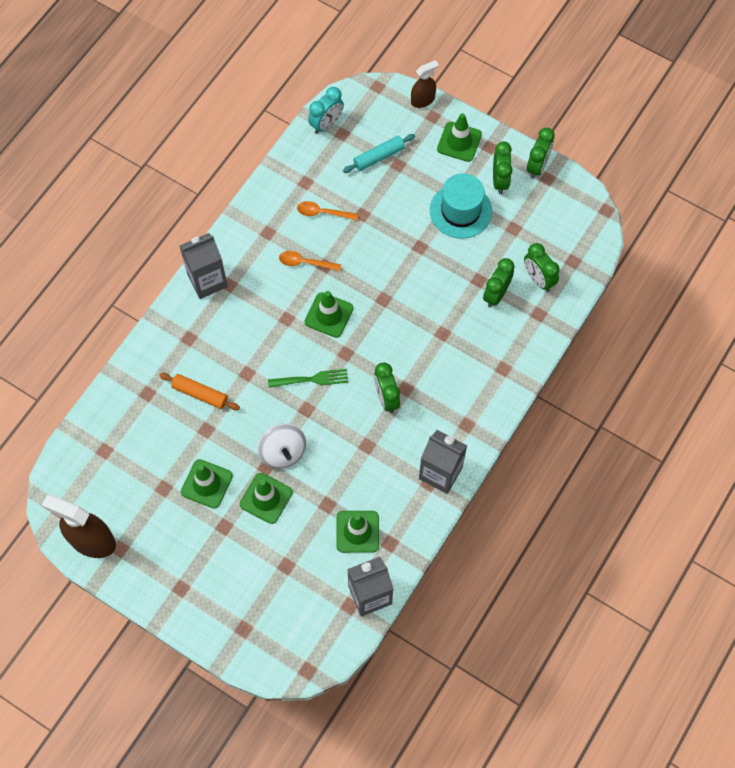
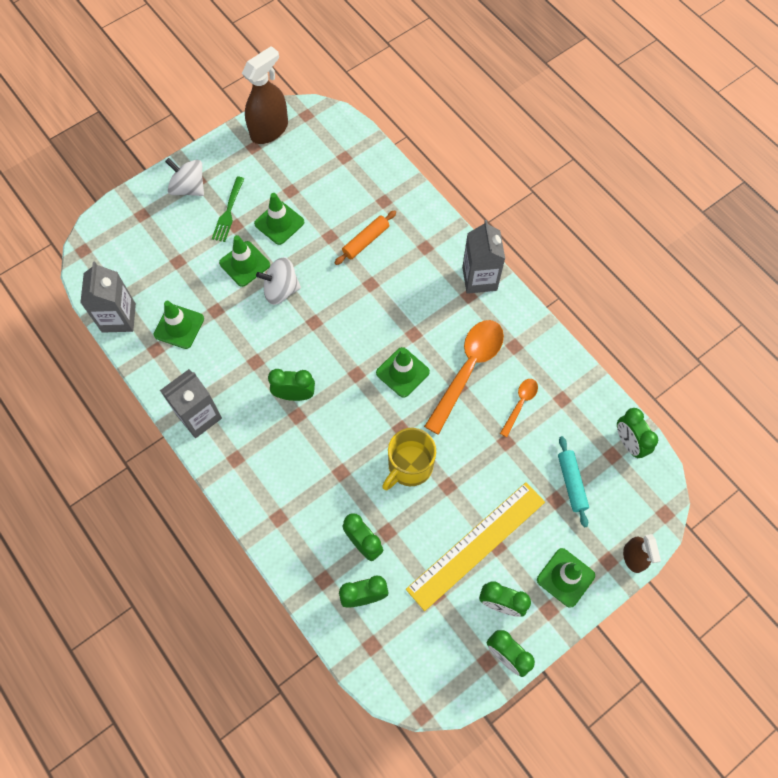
camera: 110 degrees right, 0 degrees up
(194, 594) = (189, 188): none -> white spinning top
(305, 262) = (468, 369): orange spoon -> orange spoon, size x2.01
(312, 379) = (341, 336): green fork -> green fork (228, 212)
(326, 124) = (629, 443): turquoise clock -> green clock
(415, 281) = (409, 466): none -> yellow mug
(460, 211) = (476, 545): turquoise hat -> yellow ruler

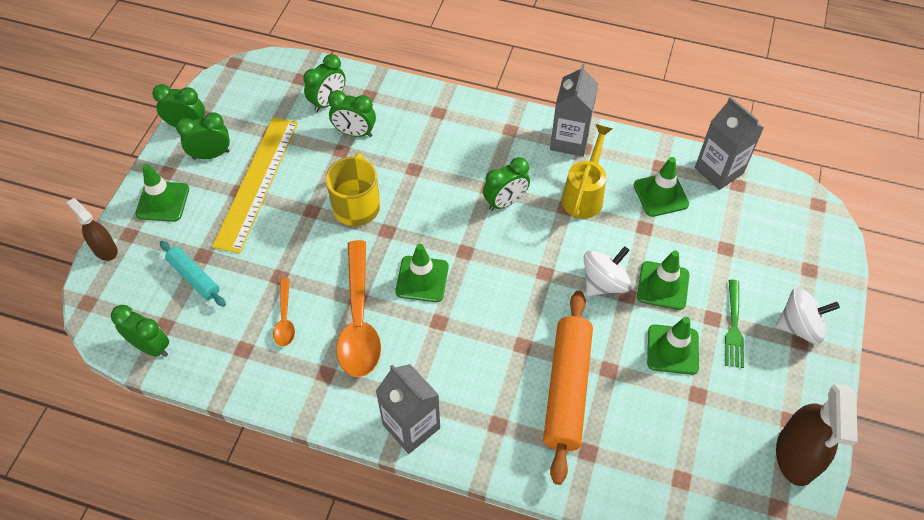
camera: 145 degrees right, 10 degrees down
(228, 212) = (733, 327): green fork -> green fork turned 150 degrees counterclockwise
(232, 363) = (584, 194): none -> yellow watering can
(366, 241) = (566, 389): orange rolling pin -> orange rolling pin, size x1.84

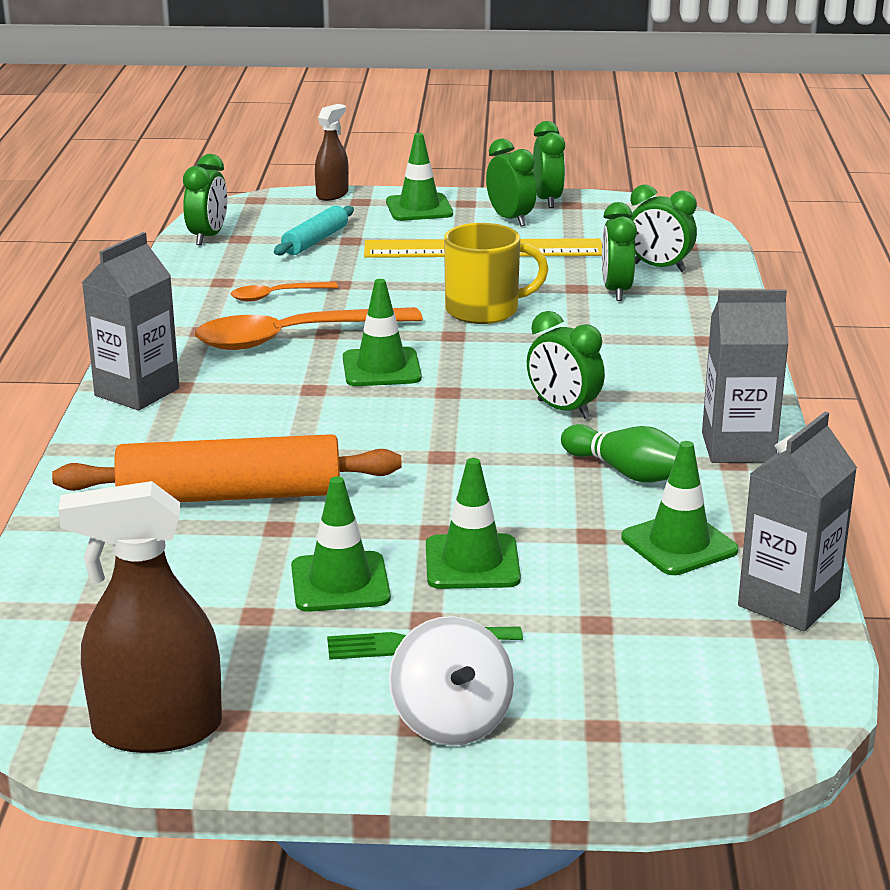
camera: 75 degrees right, 30 degrees down
(584, 194) = (627, 472): yellow watering can -> green bowling pin
(604, 283) = (448, 507): white spinning top -> none

